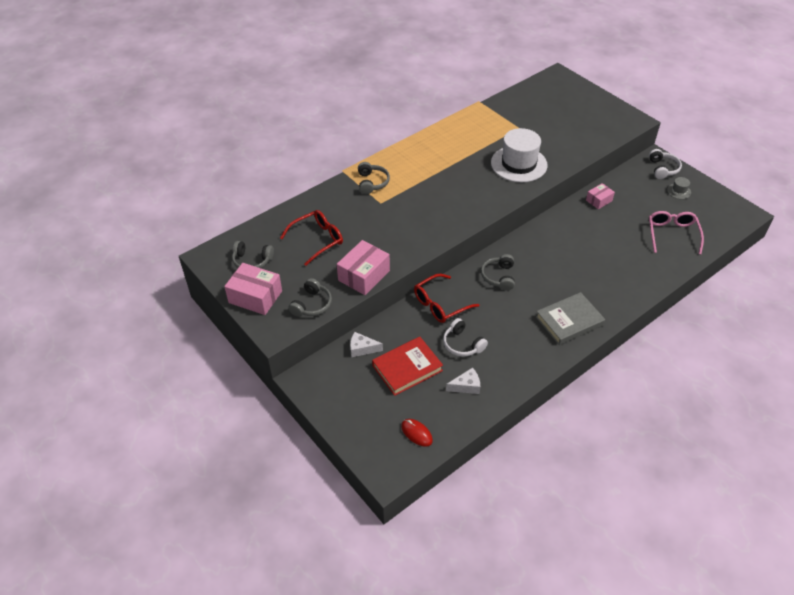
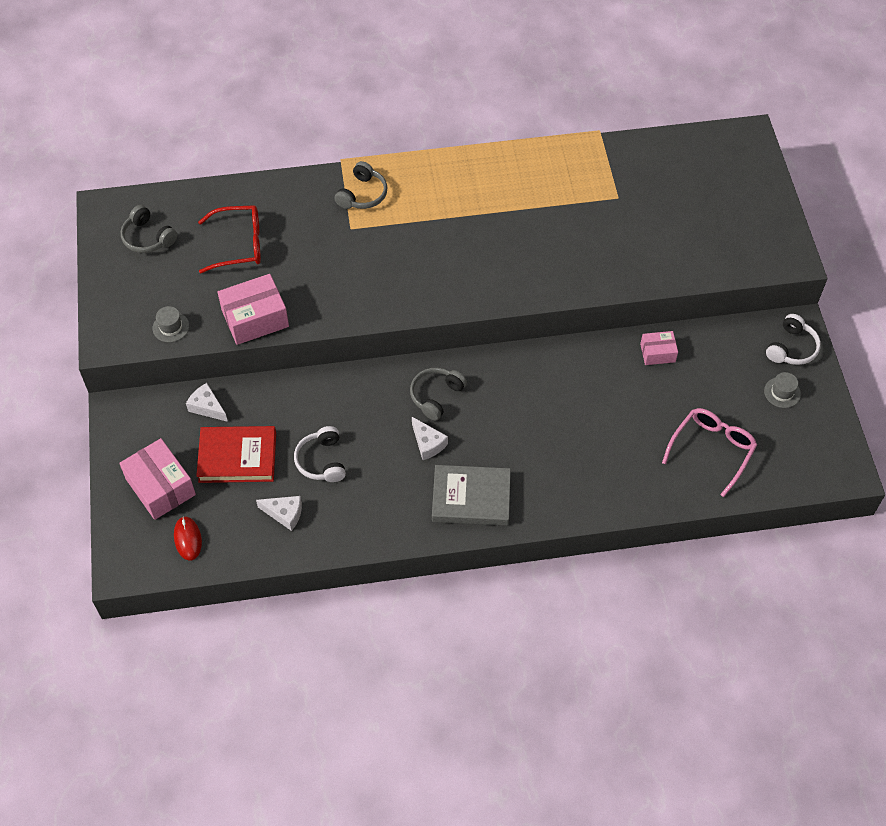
camera: 30 degrees right, 10 degrees up
(255, 297) = (119, 286): pink box -> pink box (160, 487)
(312, 304) = (171, 327): grey headphones -> grey hat
(440, 304) = (337, 397): red glasses -> none
(517, 304) = (428, 443): none -> white cheese
(519, 164) = (569, 253): white hat -> none

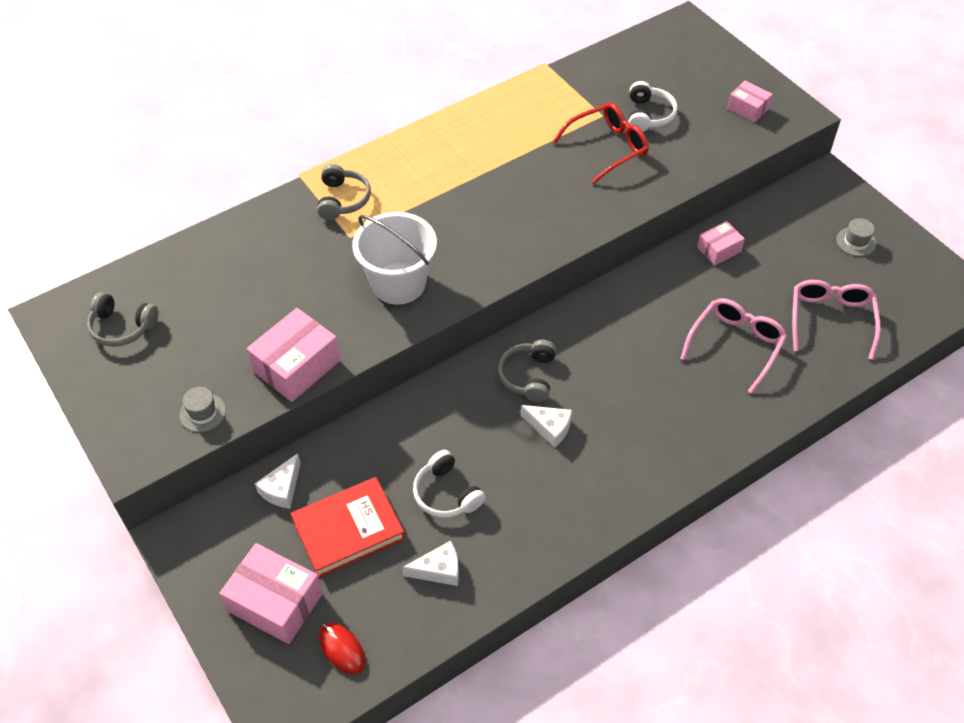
camera: 25 degrees left, 5 degrees down
(207, 407) = (282, 489): white cheese -> white cheese turned 75 degrees counterclockwise
(239, 245) = (234, 297): red glasses -> red glasses (607, 148)
(366, 282) = (398, 283): none -> white bucket
(471, 498) = (630, 465): grey book -> none
(617, 439) = (735, 345): none -> pink glasses
(749, 238) = (748, 108): none -> pink box
(791, 348) = (836, 199): white headphones -> white headphones (648, 115)

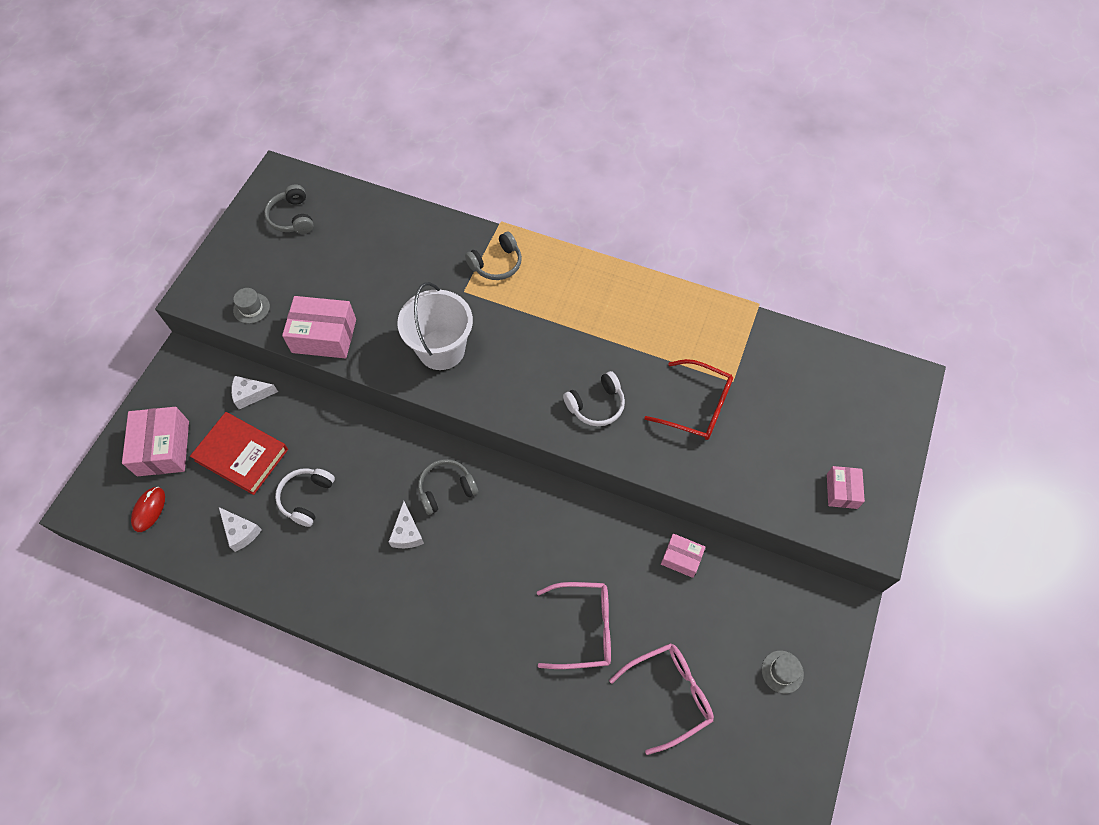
camera: 55 degrees right, 10 degrees up
(648, 115) = (763, 416): white headphones -> white headphones (596, 405)

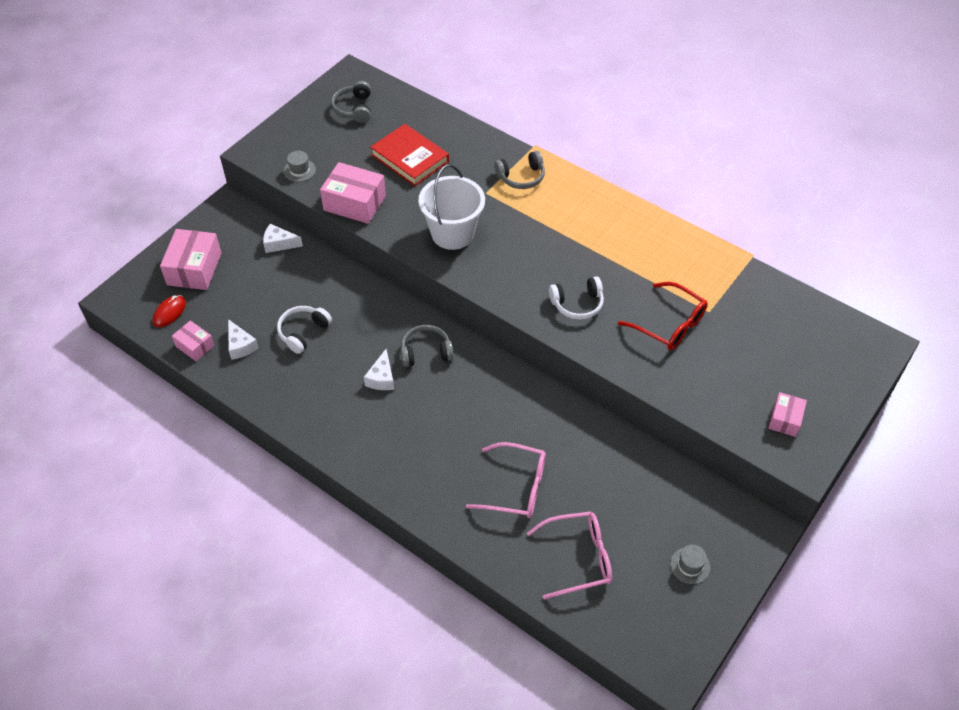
camera: 15 degrees right, 10 degrees down
(242, 455) = (258, 288): red book -> red book (410, 158)
(681, 558) = (623, 453): pink box -> pink box (195, 346)

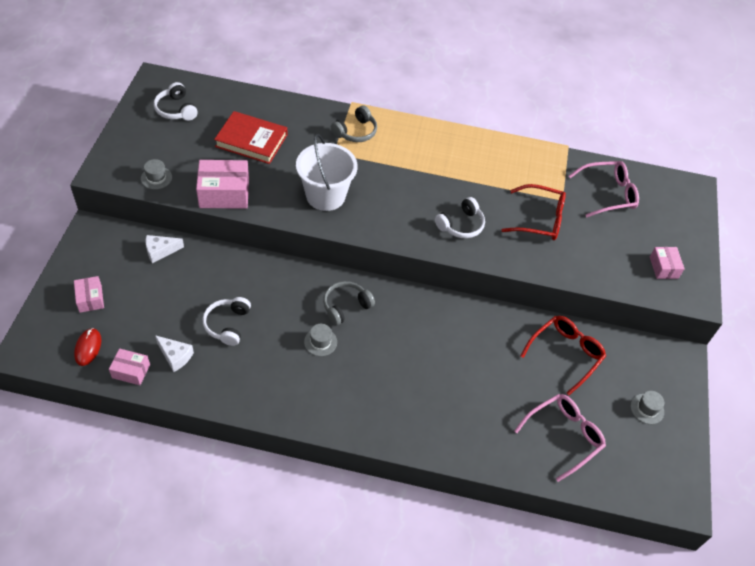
camera: 30 degrees left, 0 degrees up
(194, 269) = (90, 299): pink box -> pink box, size x0.57
(354, 108) = (176, 109): grey headphones -> white headphones
(381, 378) = (320, 342): white cheese -> grey hat
(516, 487) = (483, 396): pink glasses -> pink glasses (608, 194)
(631, 477) = (565, 354): none -> red glasses

